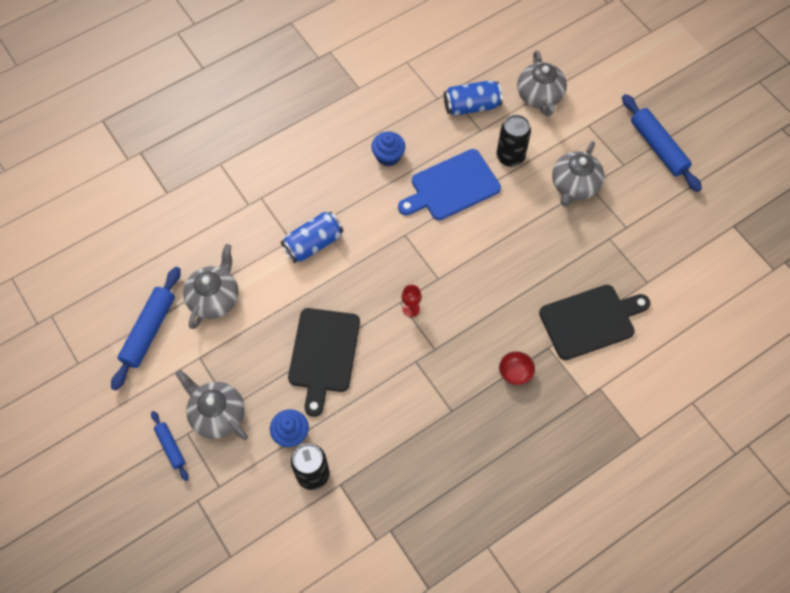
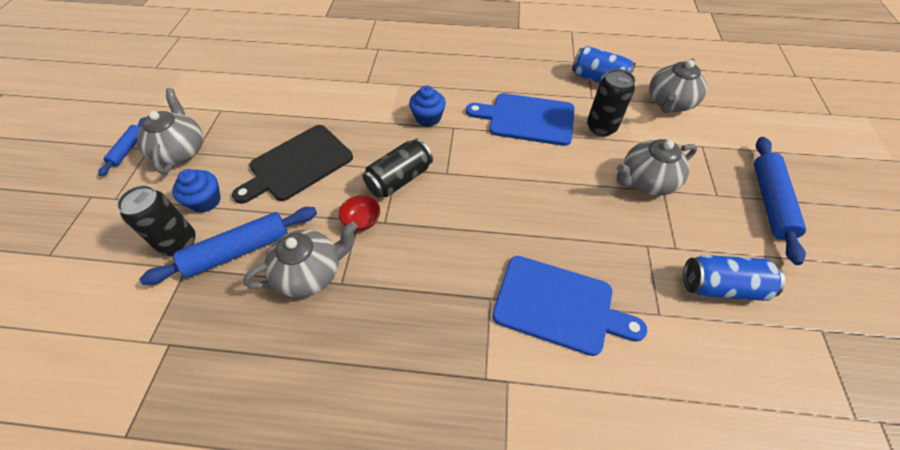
camera: 40 degrees right, 10 degrees down
(149, 331) = (215, 76): blue rolling pin -> blue rolling pin (239, 251)
(215, 298) = (276, 84): grey teapot -> grey teapot (310, 273)
(313, 244) = (379, 93): blue can -> blue can (721, 287)
(388, 156) = (496, 74): blue cupcake -> blue cupcake (428, 118)
(411, 309) = (399, 179): red goblet -> black can
(515, 373) = (433, 296): red bowl -> red bowl (362, 221)
(590, 321) = (559, 306): black cutting board -> blue cutting board

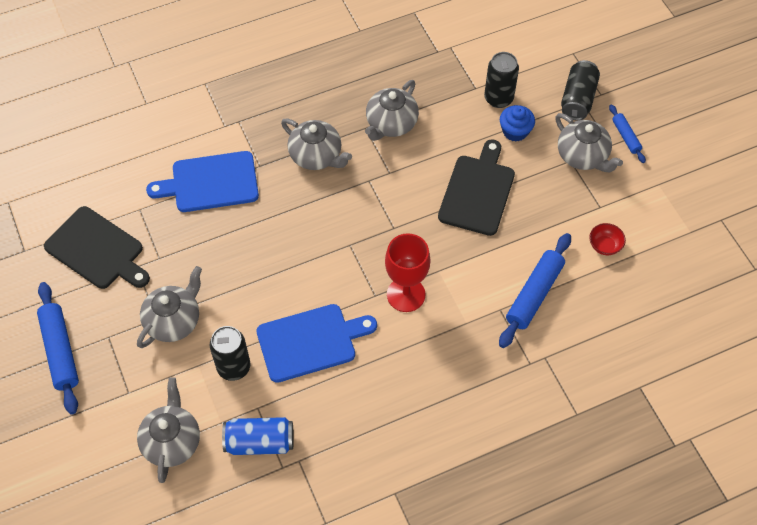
camera: 150 degrees right, 5 degrees up
(239, 251) = (452, 113): blue rolling pin -> blue rolling pin (534, 294)
(362, 221) = (386, 173): red bowl -> red bowl (604, 246)
(399, 179) = (384, 220): black can -> black can (578, 99)
(418, 276) = (316, 156): none -> grey teapot
(428, 118) = (406, 294): blue cupcake -> red goblet
(721, 287) = (97, 250): blue can -> black cutting board

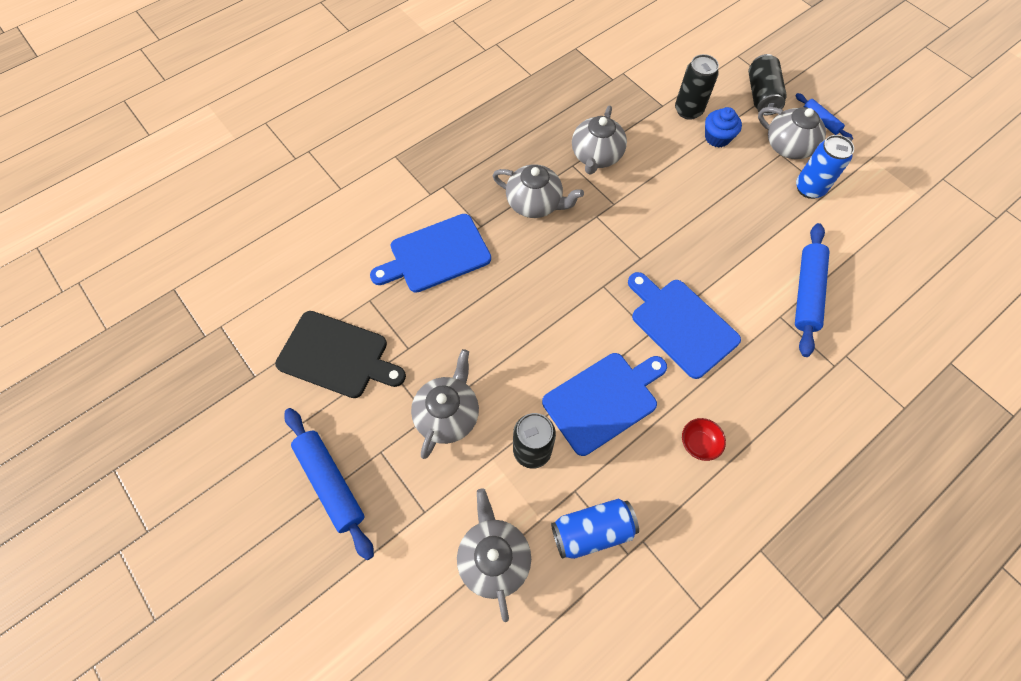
camera: 15 degrees left, 5 degrees up
(406, 294) = (681, 324): red goblet -> blue cutting board
(478, 191) = (707, 203): black cutting board -> none
(583, 199) = (809, 188): none -> blue can
(604, 246) = (850, 228): red bowl -> red bowl (698, 443)

